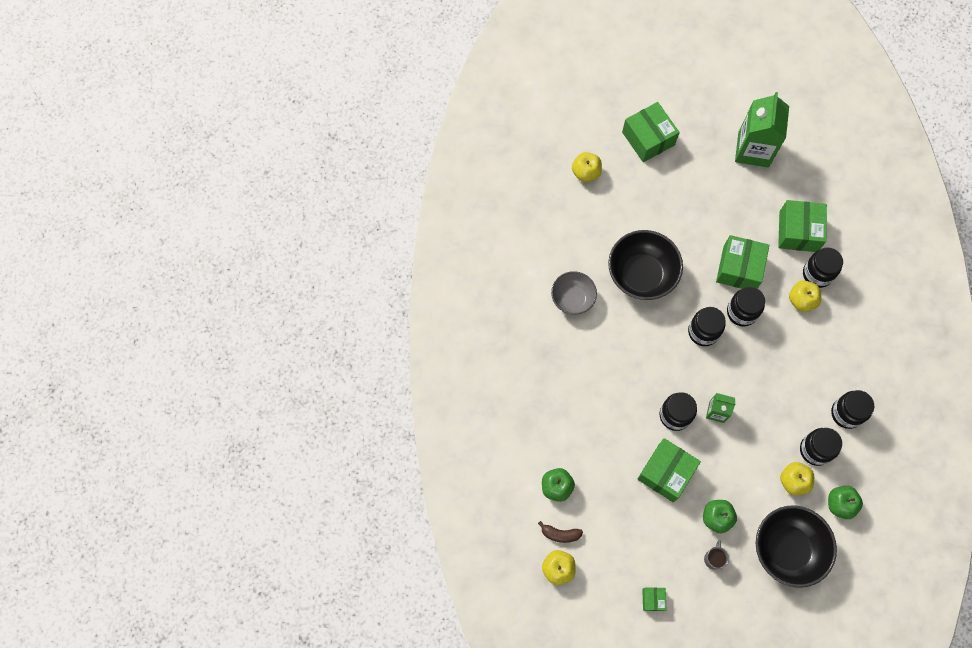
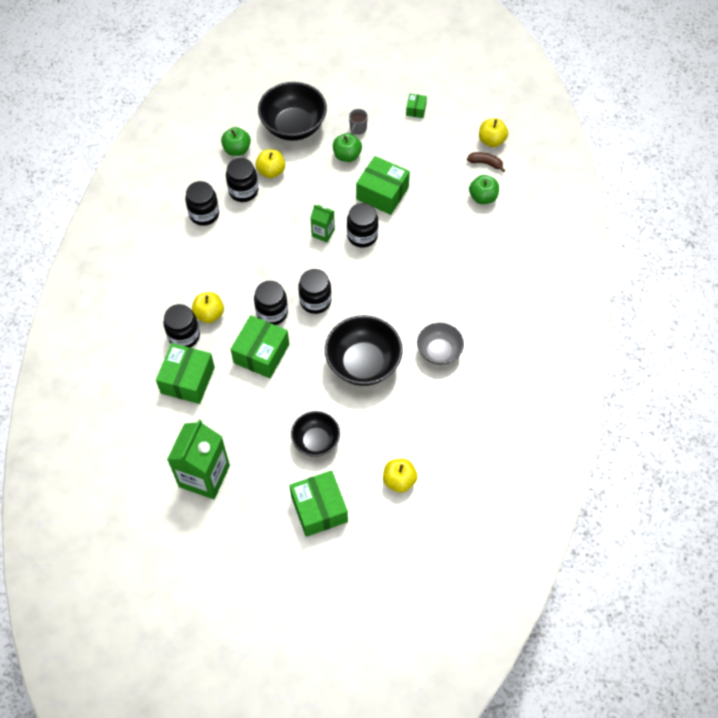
camera: 170 degrees left, 10 degrees down
(666, 195) = (316, 441): none -> black bowl
(666, 473) = (382, 193): green box -> green box turned 75 degrees clockwise

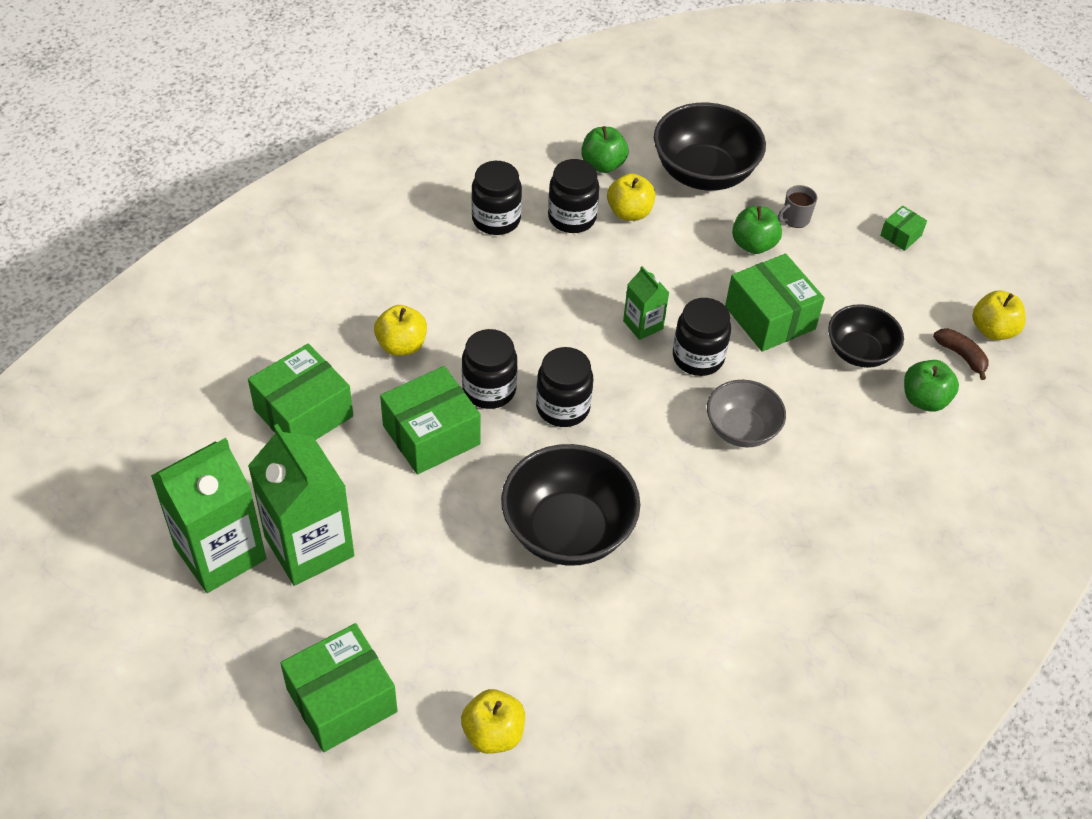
camera: 30 degrees right, 10 degrees down
(184, 336) = (345, 354): black jar -> none
(245, 446) = (309, 546): none -> green carton
(316, 441) = (414, 599): black bowl -> black bowl (859, 352)
(319, 509) = (342, 700): green box -> green box turned 45 degrees clockwise
(439, 351) = (697, 579): grey bowl -> grey bowl (741, 429)

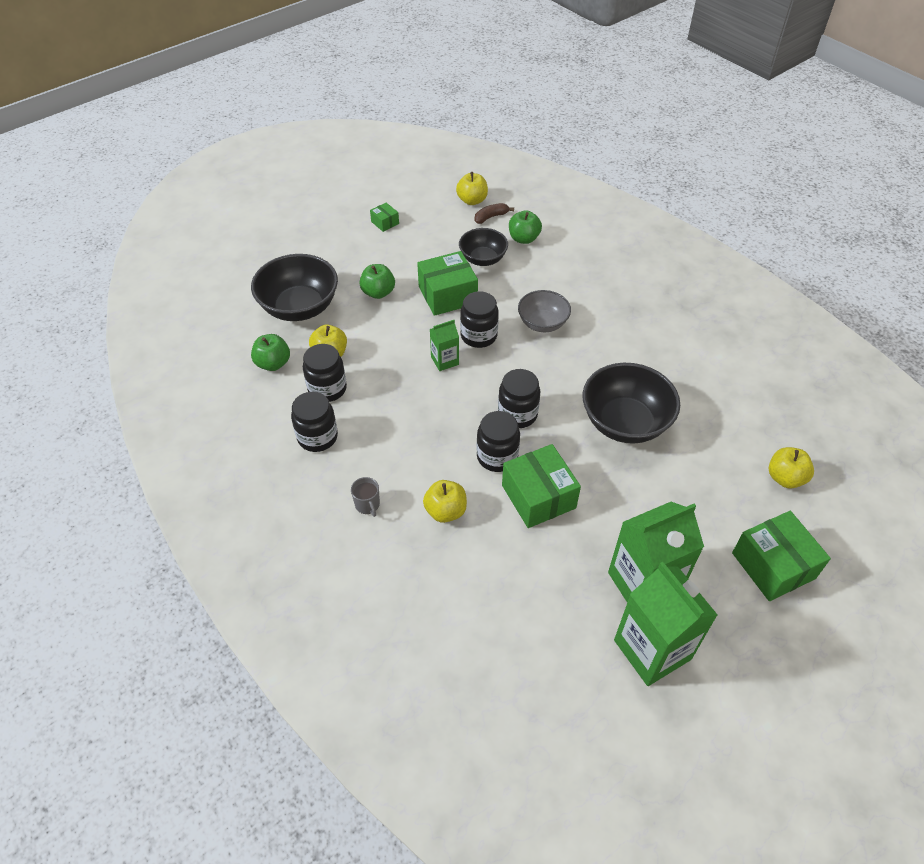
camera: 80 degrees left, 0 degrees up
(303, 413) = (511, 585): green box -> none
(795, 219) = (358, 268): grey mug -> grey mug (367, 505)

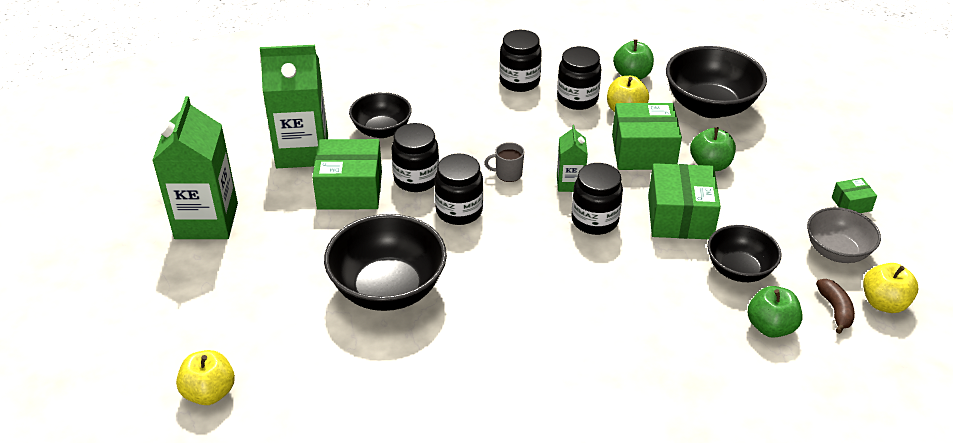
camera: 115 degrees right, 10 degrees down
(367, 505) = (423, 91): grey mug -> grey mug (508, 174)
(445, 511) = (382, 130): yellow apple -> black bowl
(542, 323) = (586, 282): grey bowl -> grey bowl (837, 251)
(652, 649) = (150, 200): green carton -> green carton (302, 151)
(773, 565) = (134, 321): green box -> green box (643, 152)

